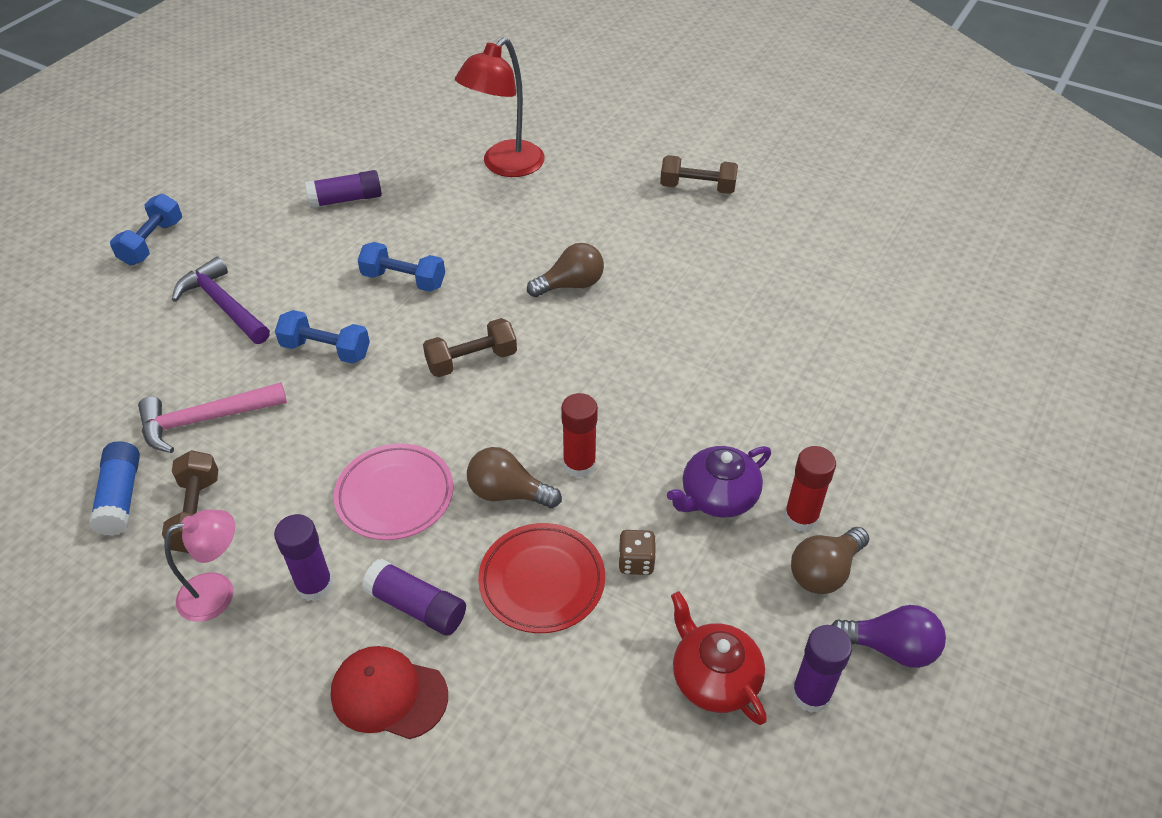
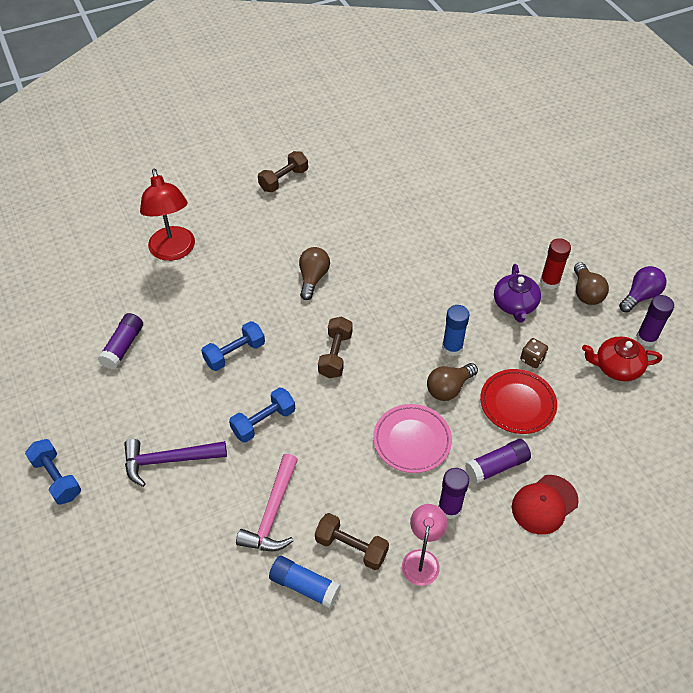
camera: 55 degrees left, 5 degrees up
(579, 464) = (452, 347): red glue stick -> blue glue stick

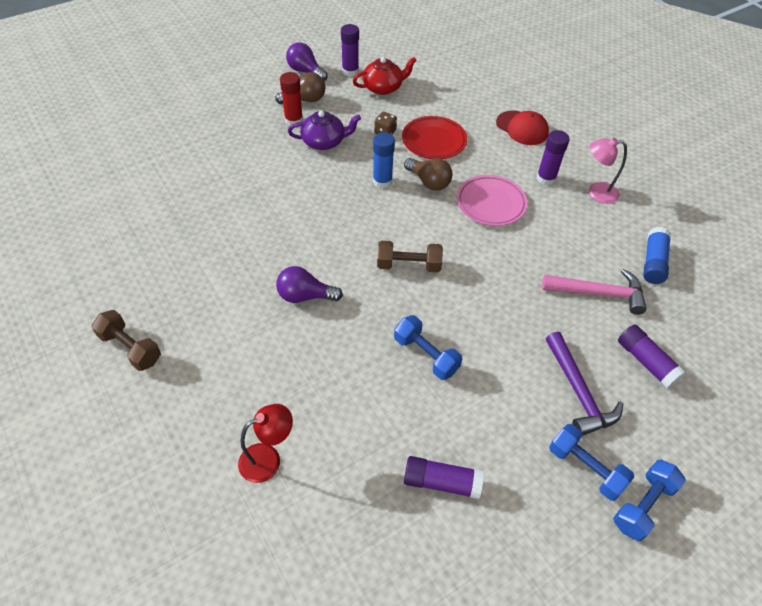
camera: 100 degrees left, 0 degrees up
(174, 251) = (268, 459): red lamp -> red lamp, size x0.62
(263, 422) = (505, 314): blue dumbbell -> blue dumbbell (585, 468)
(313, 278) = (305, 296): brown light bulb -> purple light bulb
(351, 547) = (606, 235): brown dumbbell -> none
(497, 466) = (498, 152): purple glue stick -> purple glue stick (646, 362)
(616, 367) = (383, 87): red teapot -> red teapot turned 105 degrees counterclockwise

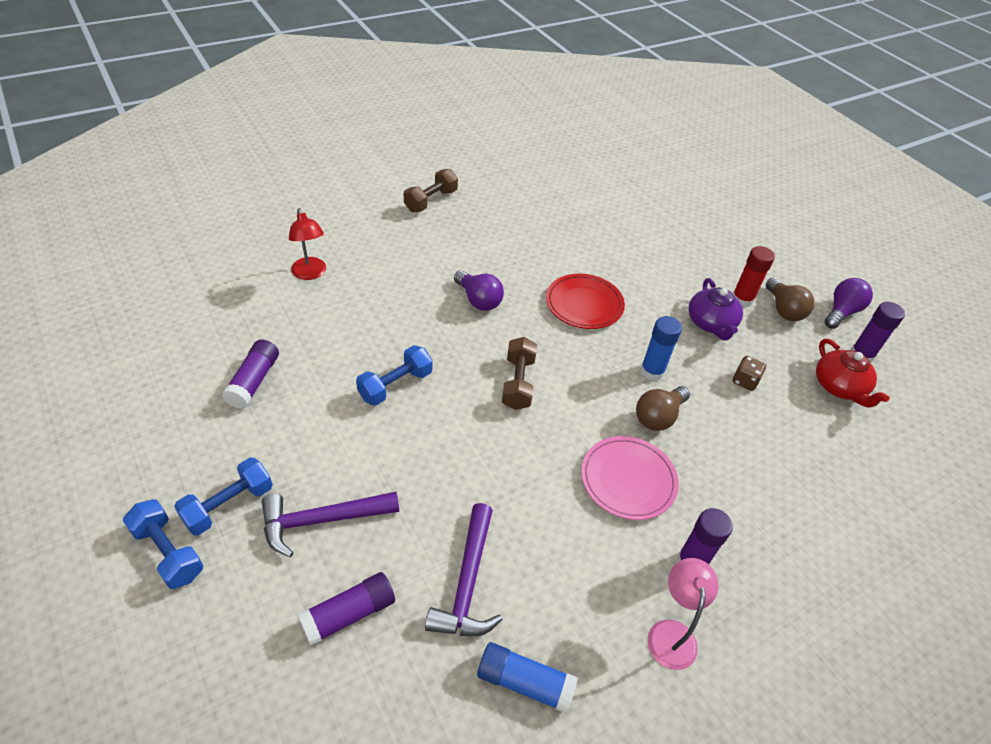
camera: 90 degrees right, 5 degrees down
(305, 296) = (478, 300): purple light bulb -> purple light bulb turned 135 degrees clockwise
(434, 141) = (741, 431): red plate -> red plate (584, 305)
(522, 128) = (804, 551): red cap -> none
(598, 293) = (467, 582): pink hammer -> purple hammer

